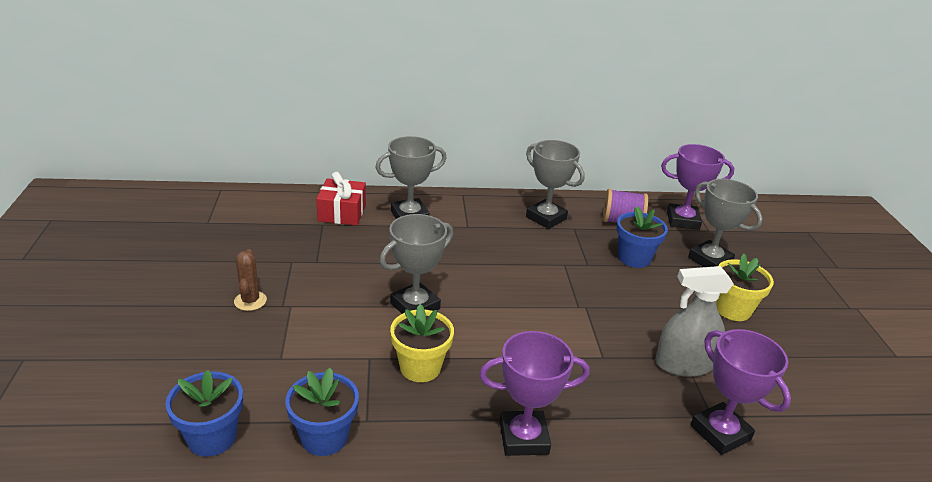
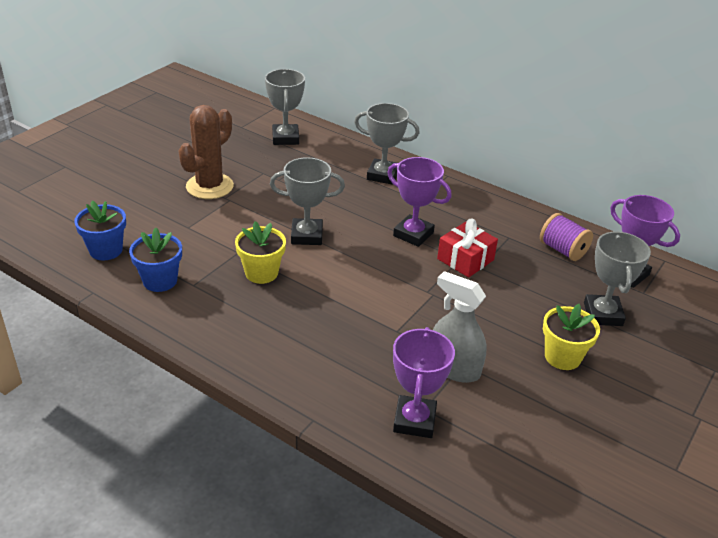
camera: 40 degrees right, 5 degrees up
(250, 301) = (209, 186): brown cactus -> brown cactus, size x1.94
(342, 213) = (336, 154): red gift -> red gift (465, 259)
(523, 438) = (271, 345): purple trophy -> purple trophy (413, 234)
(546, 218) = (494, 220): grey trophy -> grey trophy (285, 138)
(634, 258) = (529, 281): blue flower pot -> none

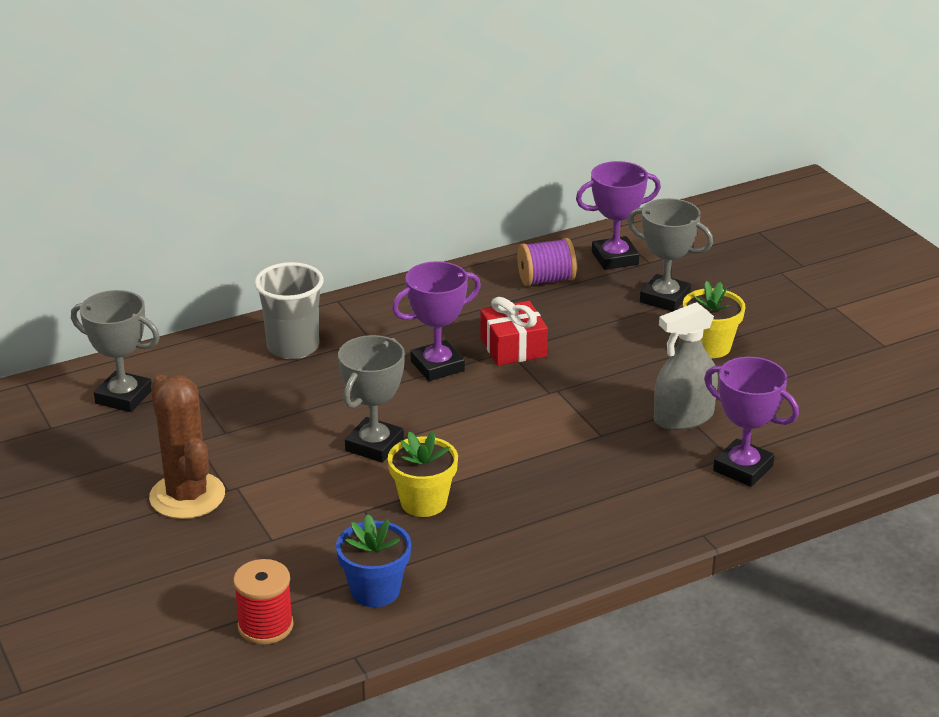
camera: 60 degrees left, 5 degrees down
(106, 250) = (265, 626): blue flower pot -> red spool
(383, 175) = (293, 347): grey trophy -> grey cup

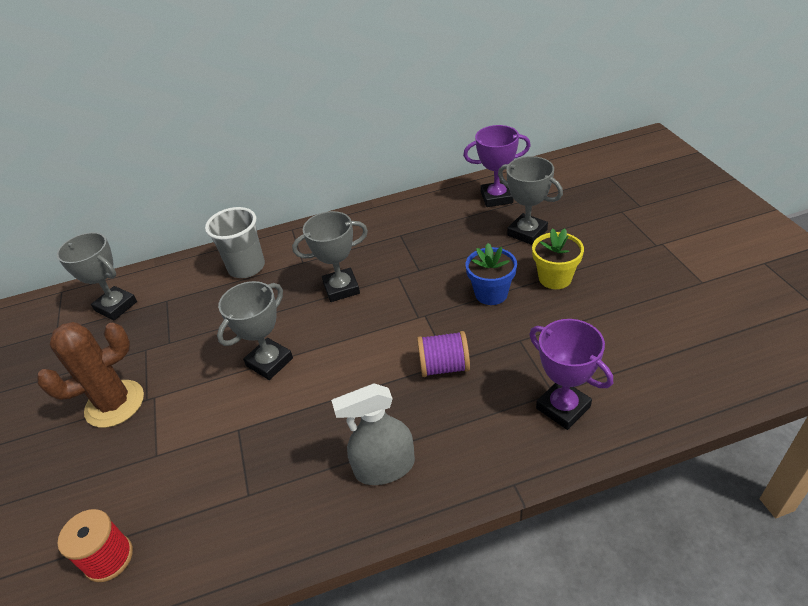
camera: 15 degrees right, 10 degrees up
(187, 496) = (115, 404): brown cactus -> brown cactus turned 75 degrees clockwise
(375, 590) = (212, 525): blue flower pot -> blue flower pot (491, 293)
(423, 502) = (286, 425): yellow flower pot -> none
(437, 366) = (341, 288): purple trophy -> grey trophy
(513, 347) = (402, 273): red gift -> none
(546, 280) = (442, 215): purple spool -> purple spool (444, 366)
(683, 417) = (520, 348): grey spray bottle -> grey spray bottle (384, 467)

